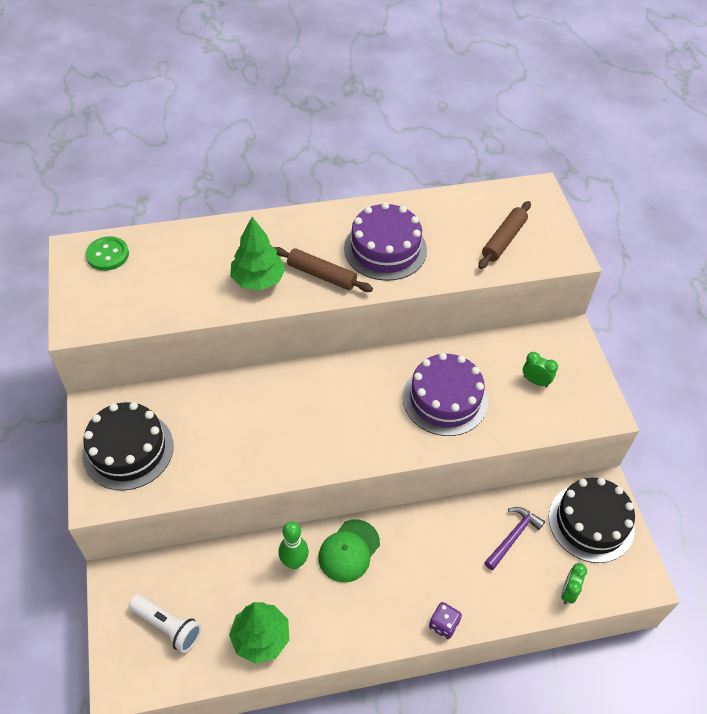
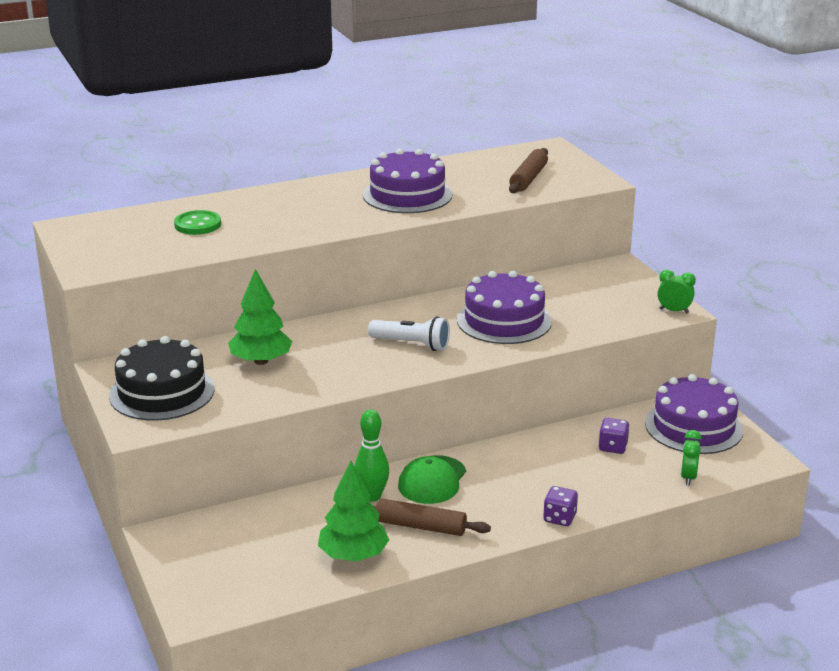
camera: 10 degrees left, 25 degrees down
(107, 255) = (105, 226): green button -> green button (198, 224)
(167, 626) = (239, 562): white flashlight -> white flashlight (412, 344)
(258, 280) = (279, 225): green tree -> green tree (261, 361)
(321, 275) = (346, 216): brown rolling pin -> brown rolling pin (420, 526)
(513, 536) = (612, 447): purple hammer -> purple dice
(535, 381) = (596, 299): green clock -> green clock (674, 311)
(591, 522) = (693, 427): black cake -> purple cake

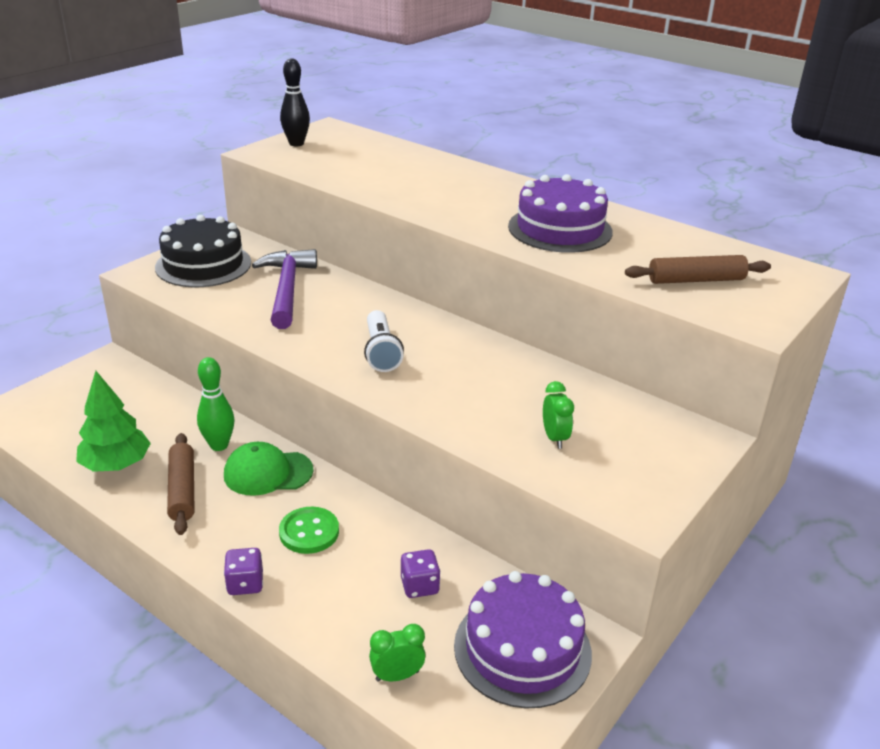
camera: 60 degrees right, 5 degrees up
(91, 250) = (296, 144): none -> black bowling pin
(198, 224) = (383, 164): green button -> green button (309, 532)
(261, 361) = (287, 289): green tree -> purple hammer
(504, 321) = (483, 392): purple cake -> none
(674, 311) = (637, 512): green clock -> green clock (554, 438)

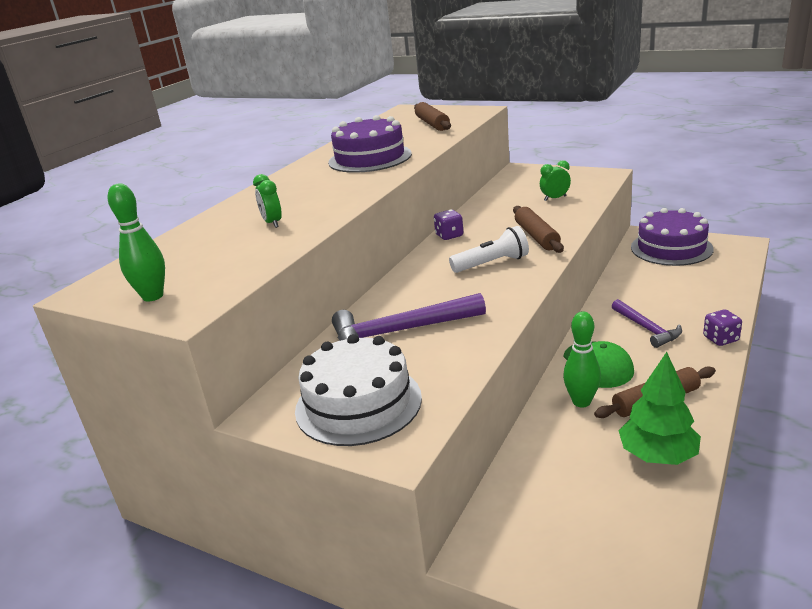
camera: 95 degrees left, 5 degrees down
(203, 265) = (358, 403): black cake -> white cake
(296, 144) = (153, 296): black bowling pin -> green bowling pin
(309, 532) = (647, 329): green button -> purple hammer
(397, 676) = (729, 274): green clock -> green clock (272, 223)
(419, 586) = (656, 281): purple dice -> purple dice (449, 235)
(432, 394) = (536, 236): none -> brown rolling pin

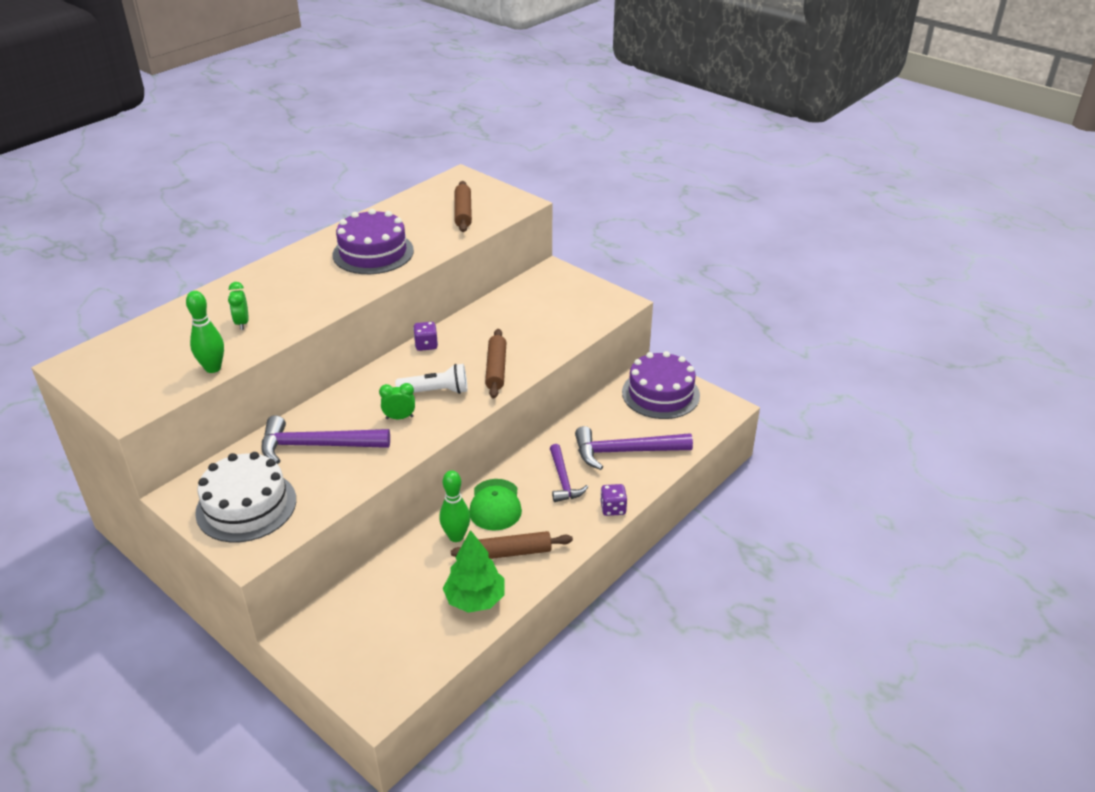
camera: 10 degrees right, 10 degrees up
(153, 296) = (115, 385): green bowling pin -> green bowling pin (213, 368)
(555, 198) = (550, 323): green clock -> green clock (399, 417)
(684, 294) = (625, 452): none -> purple hammer

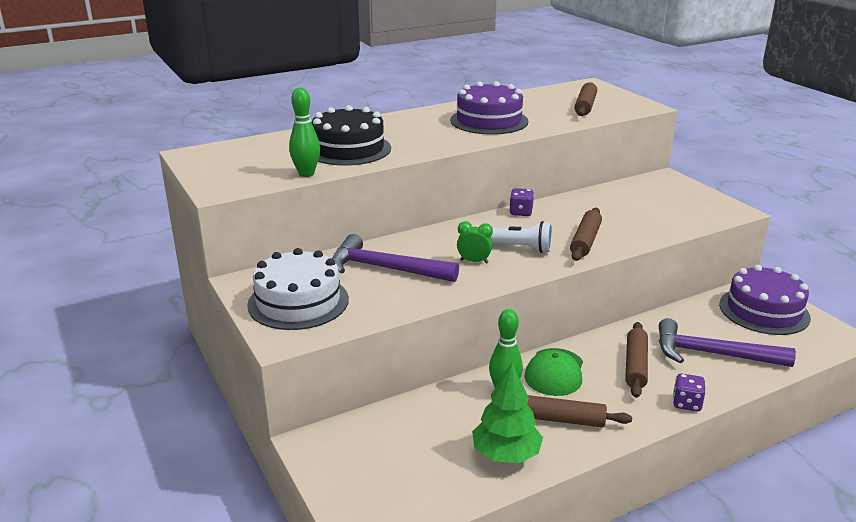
camera: 20 degrees right, 10 degrees down
(242, 323) = (348, 149): green clock -> black cake
(563, 480) = (635, 365): purple hammer -> brown rolling pin

